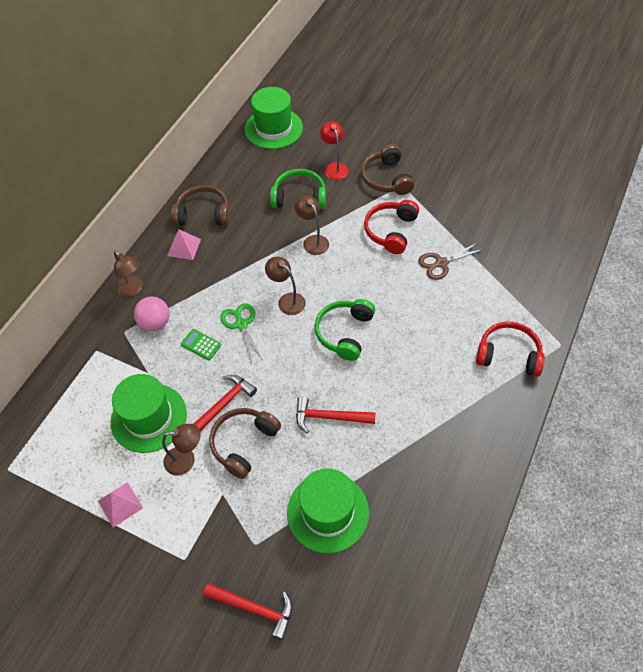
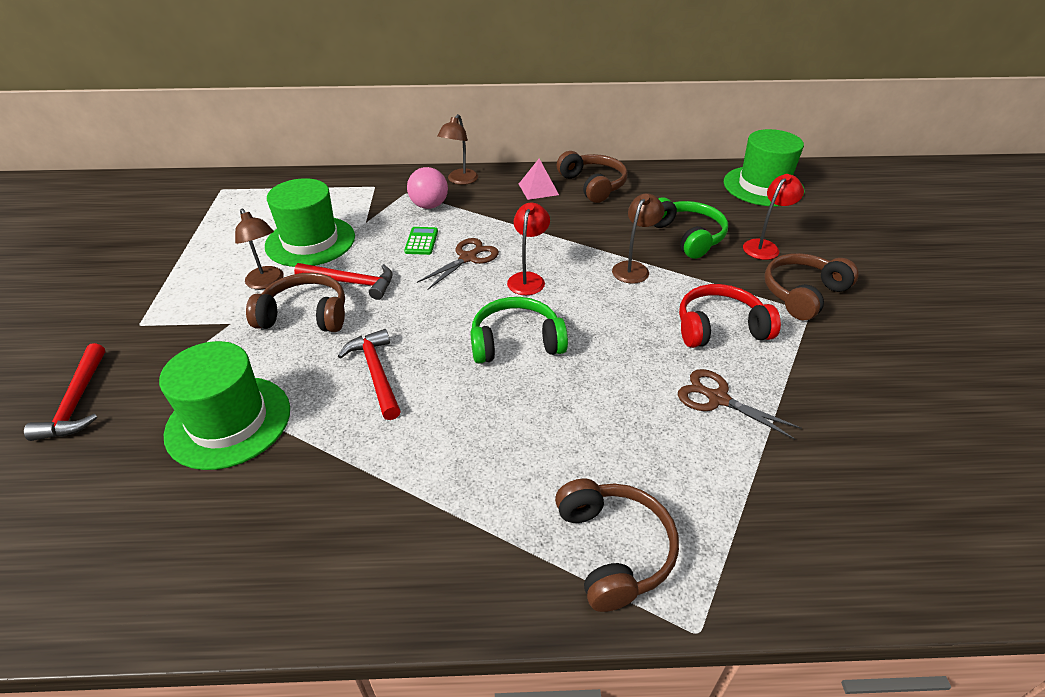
camera: 60 degrees right, 15 degrees down
(120, 504) = (199, 260): pink pyramid -> none
(241, 324) = (468, 258): green scissors -> brown scissors
(287, 300) = (528, 279): brown lamp -> red lamp
(508, 355) = (614, 549): red headphones -> brown headphones

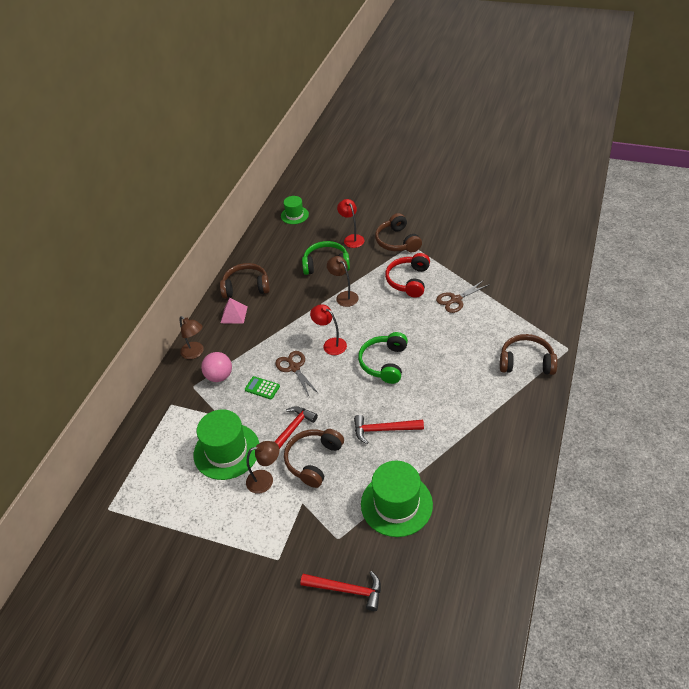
camera: 65 degrees left, 5 degrees up
(763, 186) = (294, 215): green hat -> green hat, size x0.57

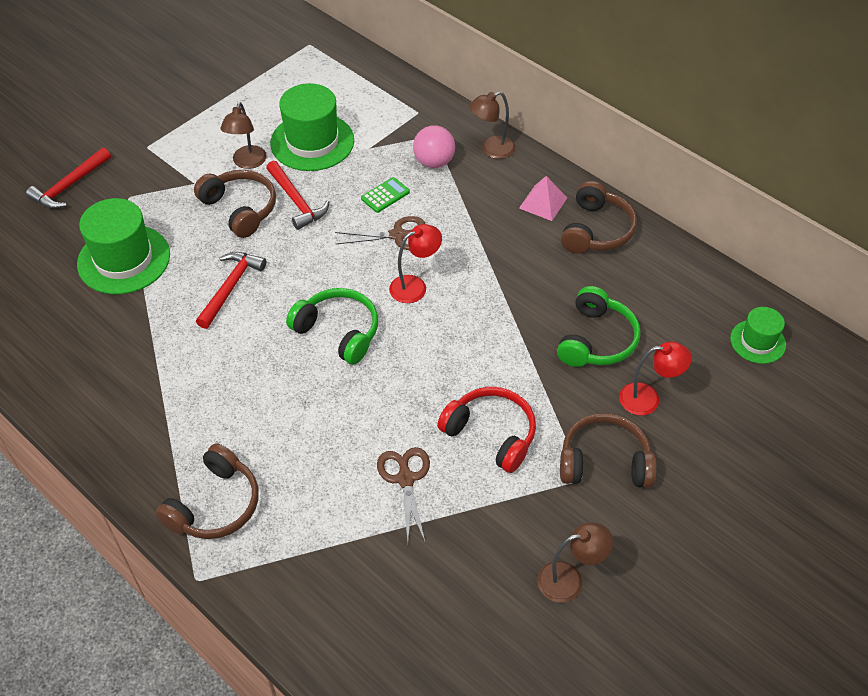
camera: 110 degrees right, 5 degrees up
(344, 296) = (506, 336): brown lamp -> brown lamp (569, 579)

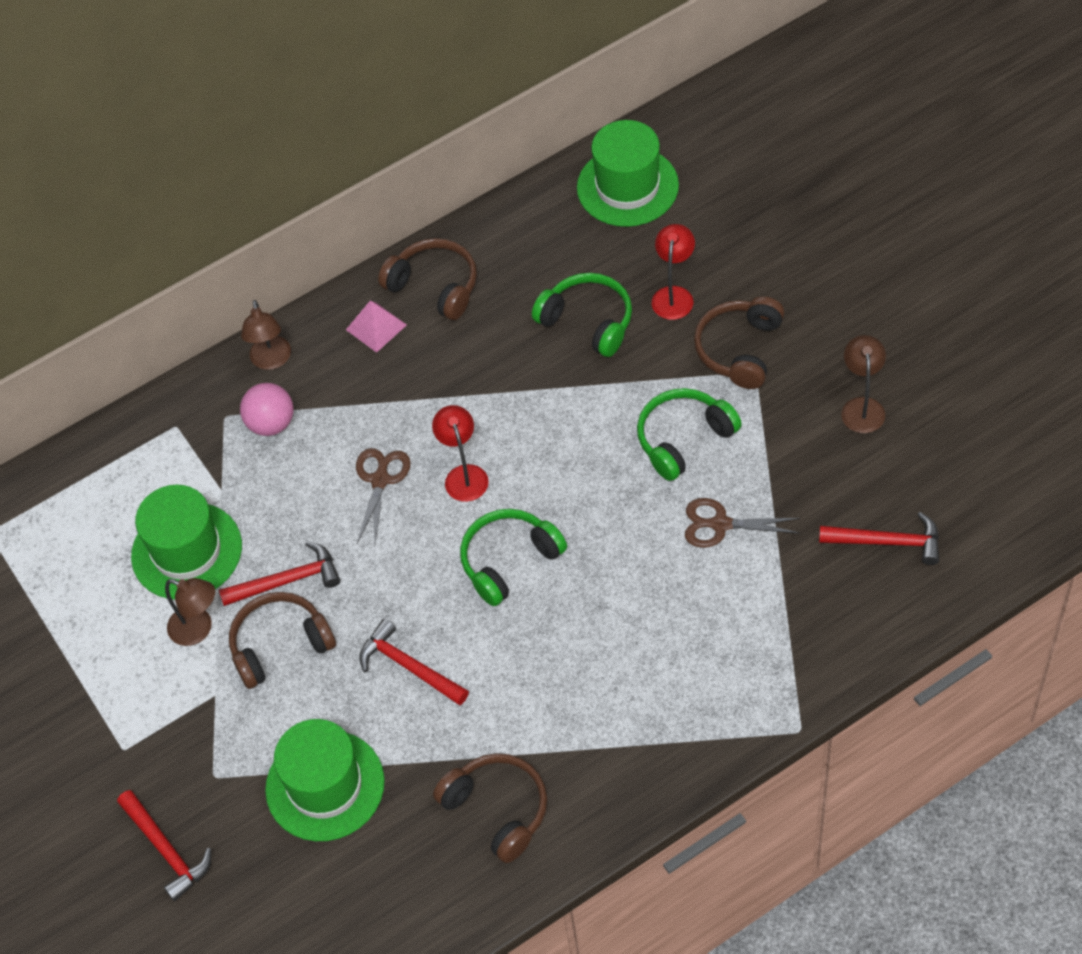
camera: 70 degrees left, 5 degrees up
(215, 505) = (713, 706): brown headphones -> brown headphones (498, 809)
(385, 195) = (310, 483): green calculator -> none
(415, 627) = (888, 542): none -> red hammer
(491, 434) = (683, 439): red headphones -> green headphones
(757, 341) = (627, 186): green hat -> green hat, size x1.77

